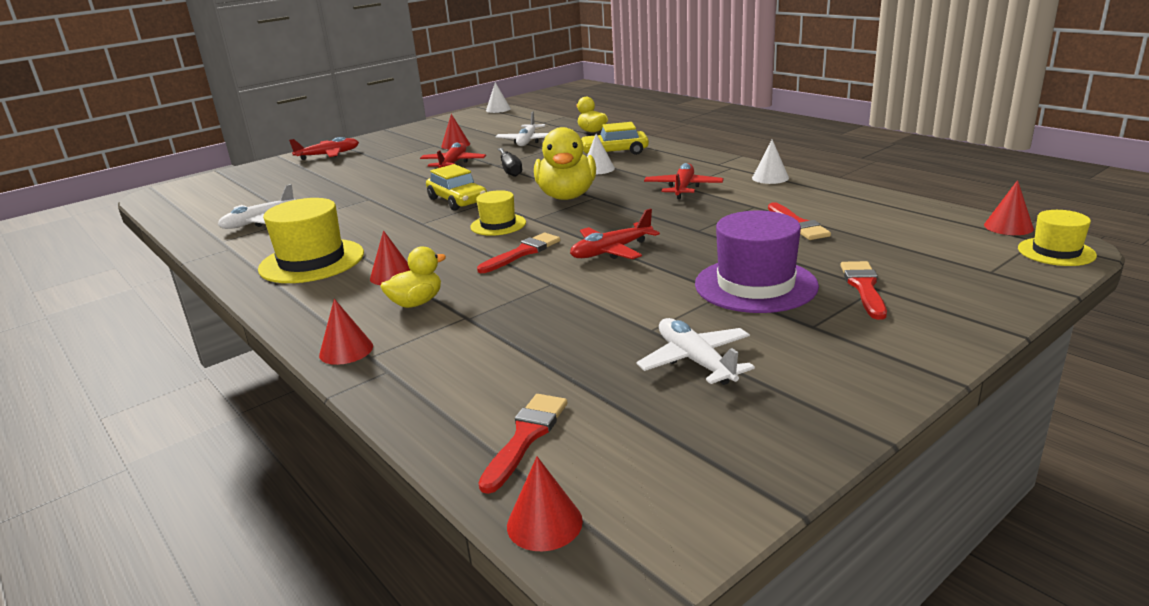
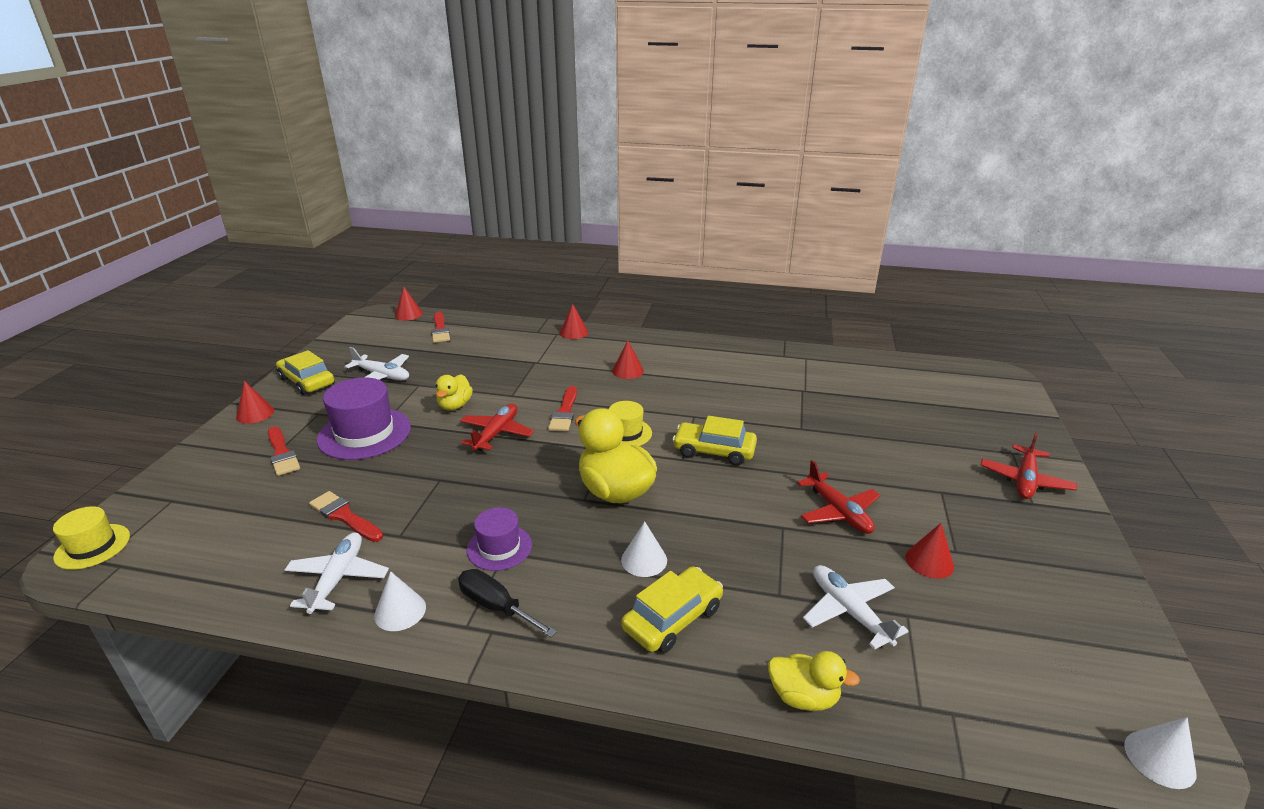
camera: 140 degrees right, 5 degrees up
(259, 221) = (827, 379): white plane -> white plane (338, 578)
(312, 261) = (703, 364): yellow hat -> none
(416, 303) = (579, 361): yellow duck -> yellow duck (455, 405)
(510, 170) = (747, 520): black screwdriver -> black screwdriver (496, 606)
(683, 188) = (499, 547): red plane -> purple hat
(827, 389) = (307, 381): none -> yellow car
(1008, 226) = (116, 580): red cone -> red cone (255, 414)

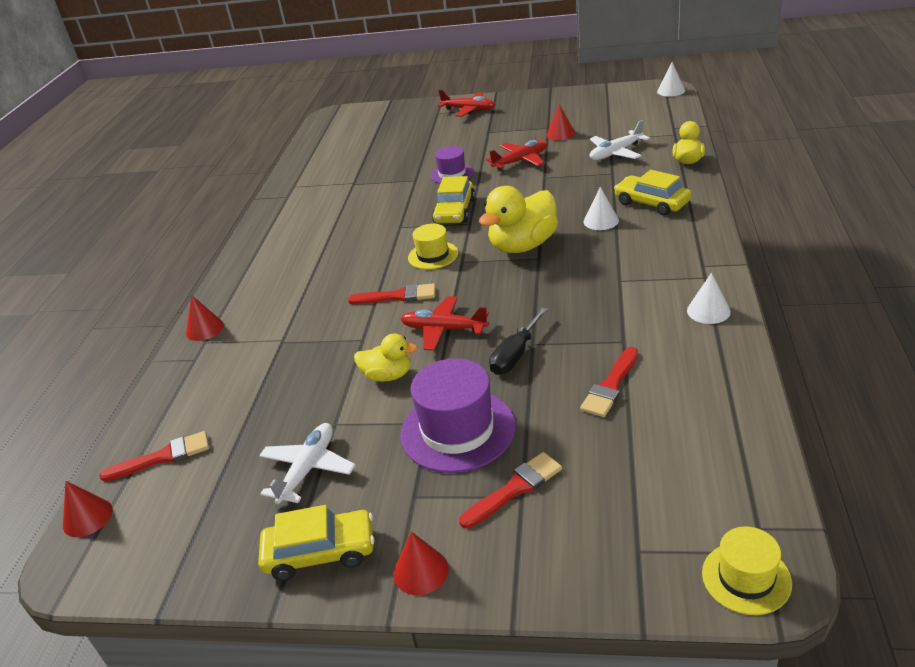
camera: 90 degrees left, 5 degrees up
(307, 381) = (320, 552): yellow car -> yellow car turned 135 degrees counterclockwise
(338, 578) = (692, 357): white plane -> none
(496, 606) = (679, 269): black screwdriver -> black screwdriver (515, 355)
(499, 547) = (615, 284): purple hat -> purple hat (452, 174)
(628, 371) = (310, 274): red cone -> none

